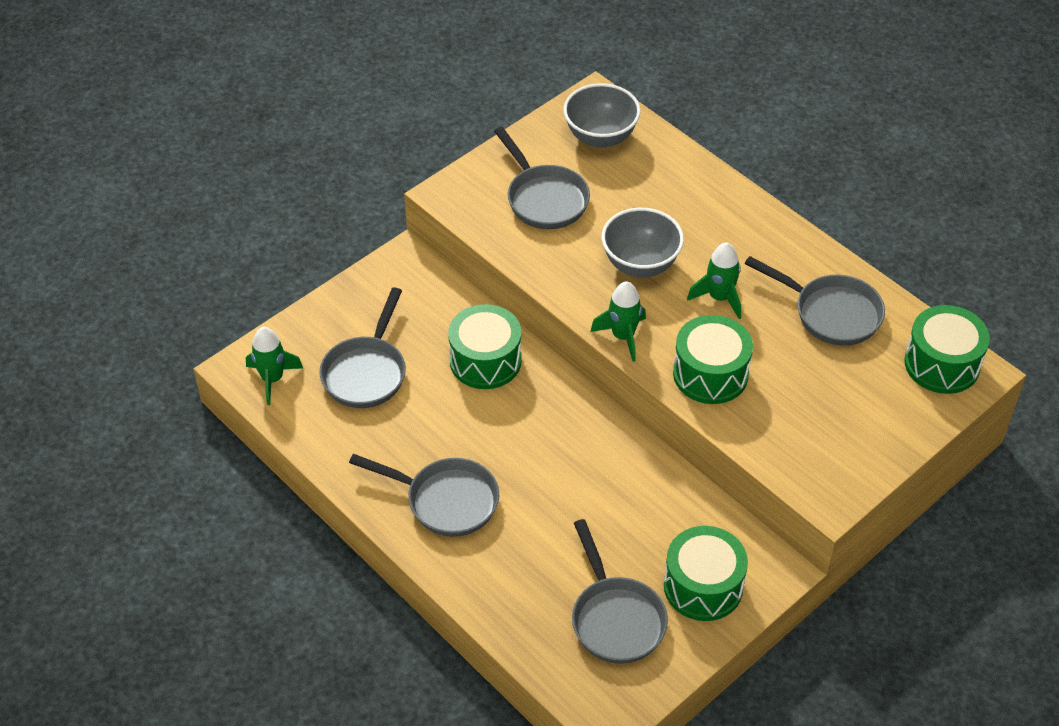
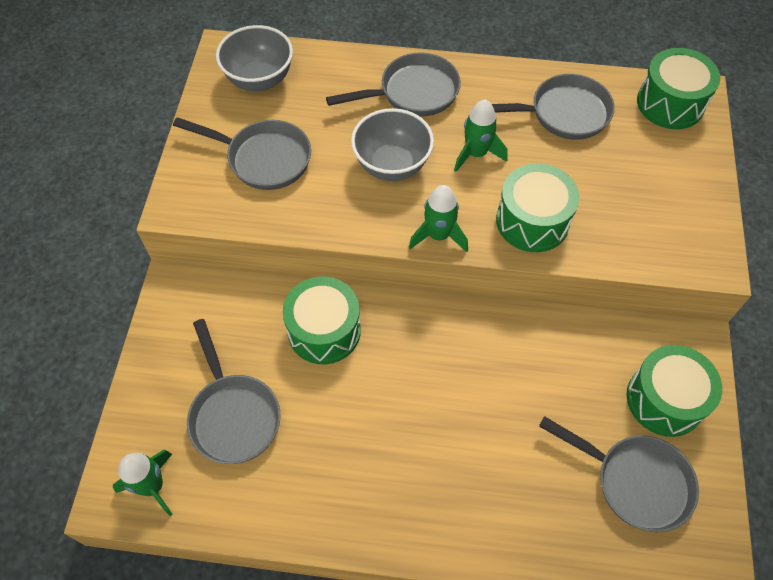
camera: 40 degrees left, 10 degrees up
(446, 500) = (410, 484): grey pan -> grey pan (413, 92)

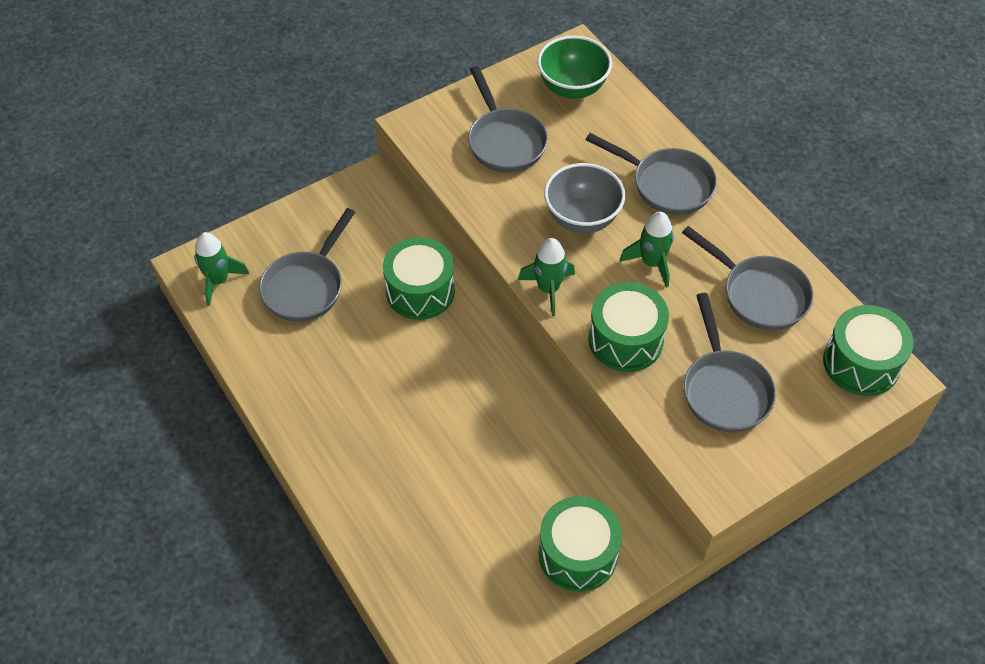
camera: 50 degrees right, 5 degrees down
(259, 79) = (572, 88): grey bowl -> green bowl
(635, 481) = (484, 574): grey pan -> grey pan (724, 389)

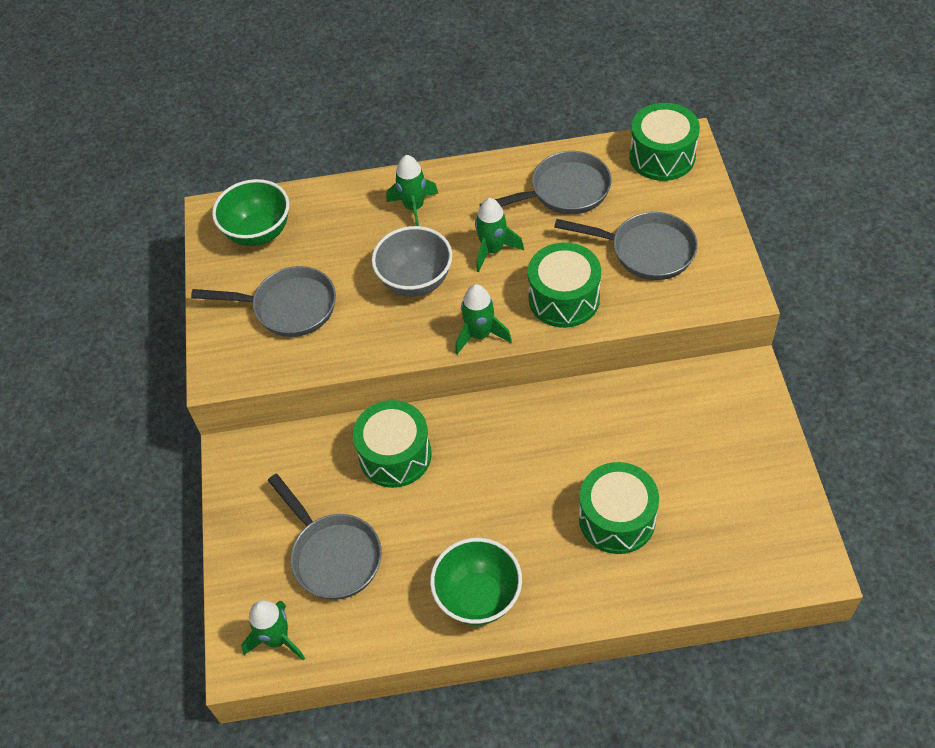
camera: 60 degrees left, 0 degrees up
(309, 404) = (478, 597): none -> green bowl
(578, 554) = (731, 430): green drum -> green drum (617, 519)
(666, 184) = (414, 207): grey pan -> green rocket

